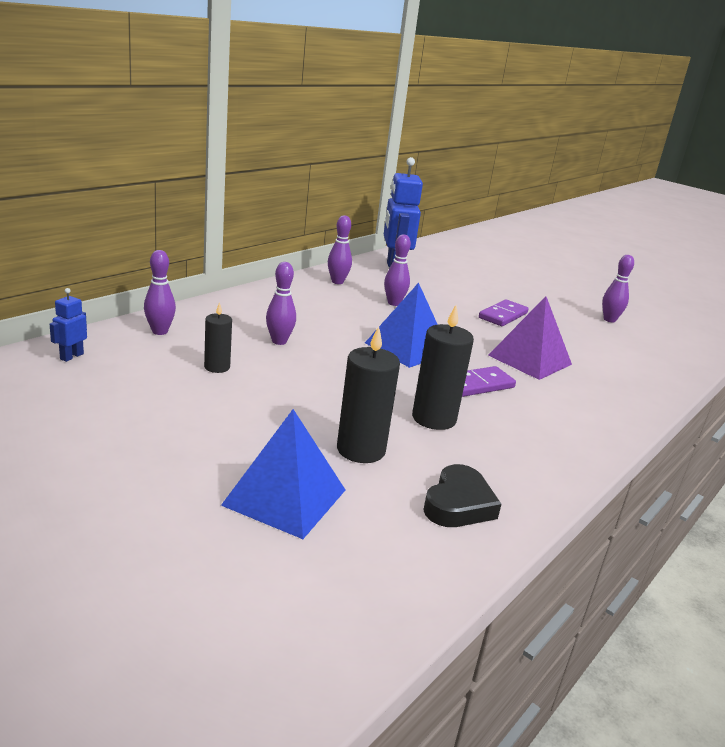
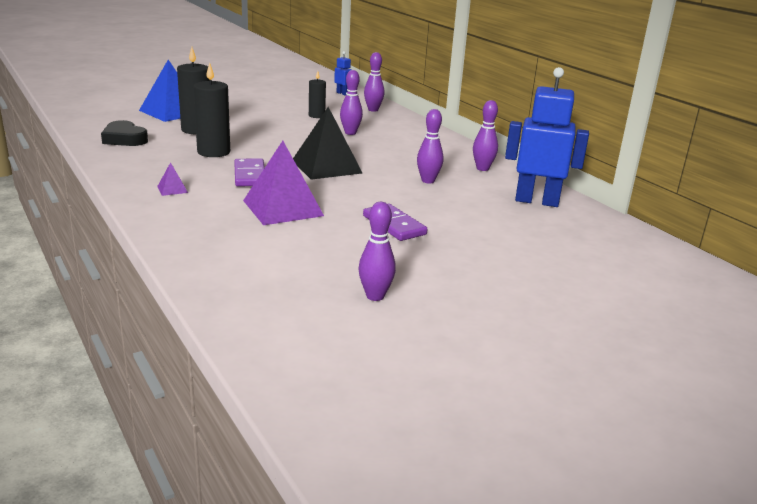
camera: 110 degrees right, 0 degrees up
(407, 348) = (326, 166): blue pyramid -> black pyramid
(564, 421) = (172, 189): none -> purple pyramid

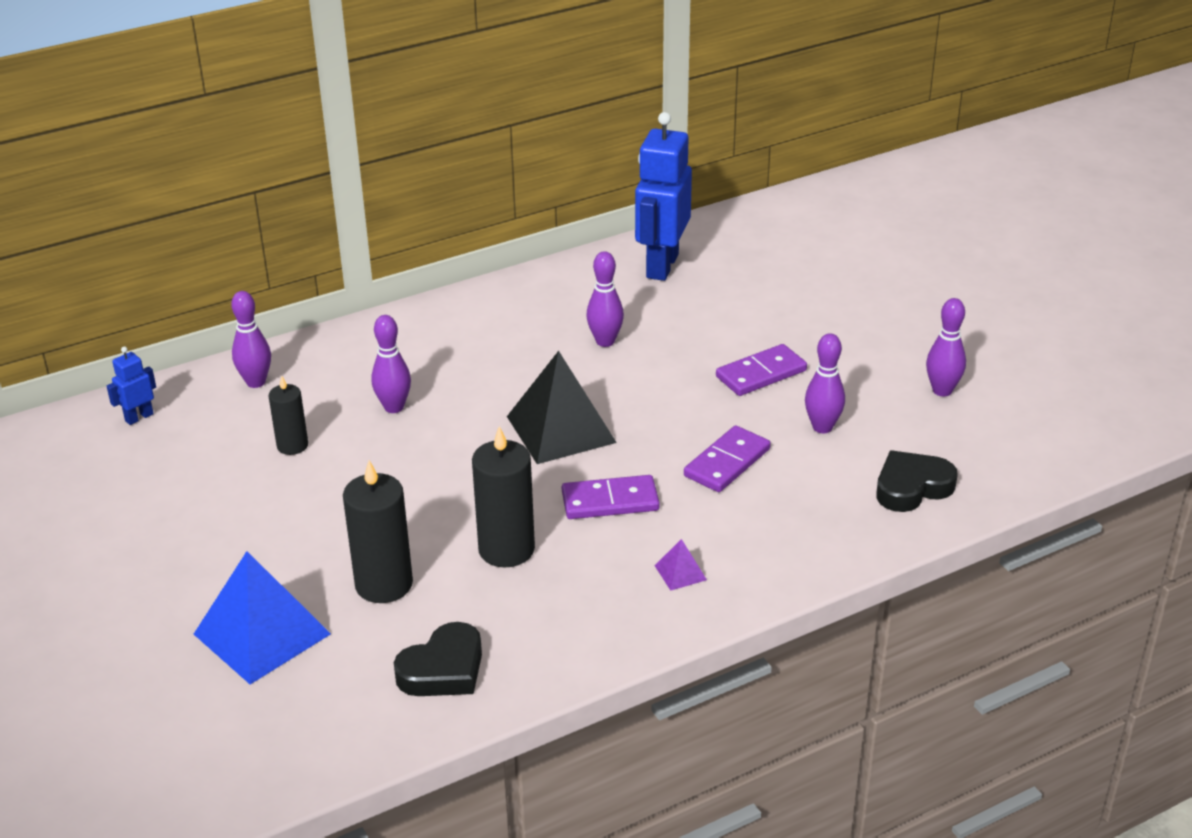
camera: 85 degrees left, 10 degrees up
(237, 268) = (912, 487): none -> black heart
(283, 208) = (727, 463): purple pyramid -> purple domino
(482, 168) = (550, 294): purple bowling pin -> purple bowling pin (822, 427)

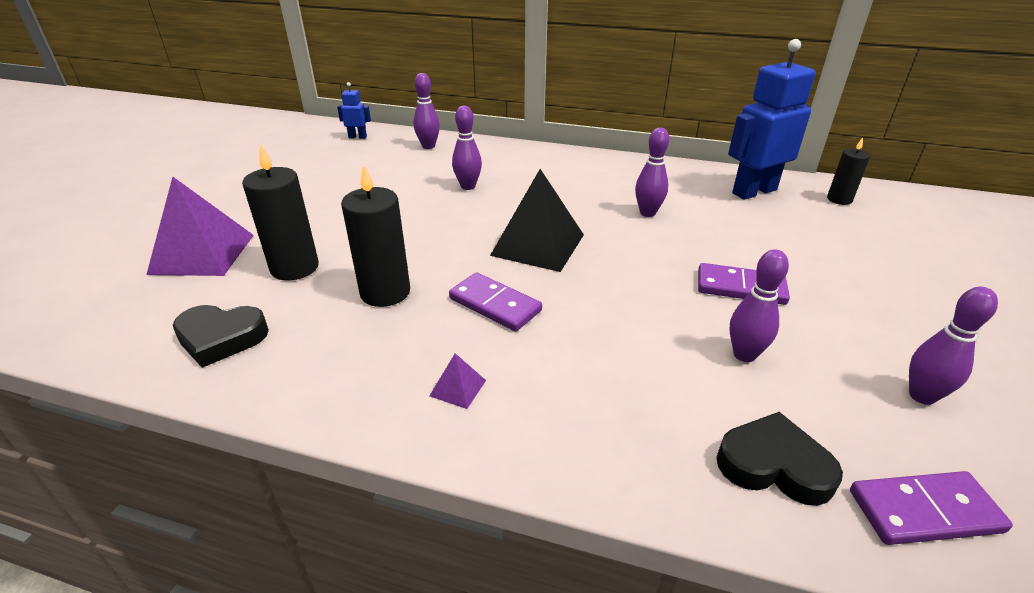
camera: 45 degrees right, 0 degrees up
(262, 633) = (202, 254): blue pyramid -> purple pyramid
(292, 445) = (390, 178): black candle -> black candle (839, 199)
(727, 463) = (620, 332): purple domino -> purple domino (924, 511)

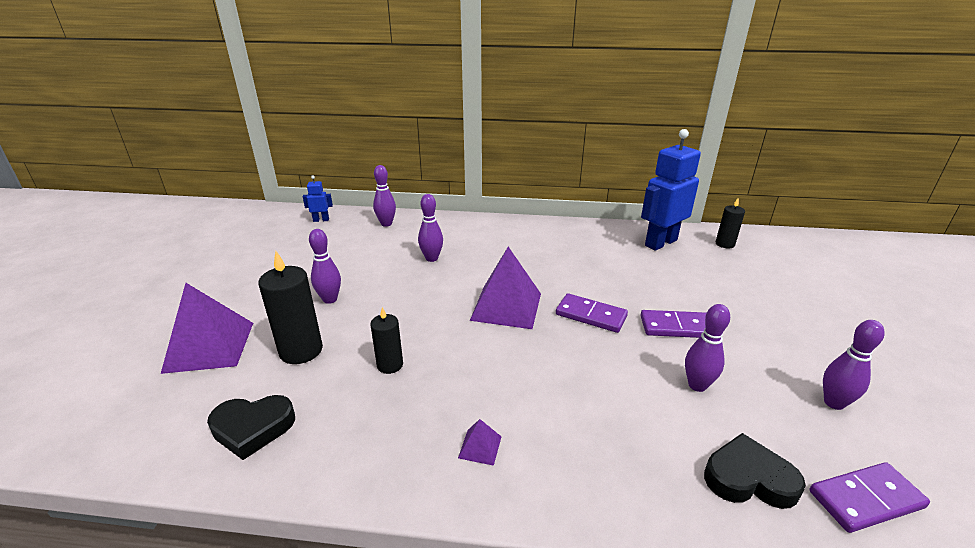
camera: 10 degrees left, 5 degrees down
(385, 292) = (390, 365): black candle -> black candle, size x0.60
(494, 305) = (487, 365): purple domino -> purple domino (591, 315)
(538, 245) = (506, 306): black pyramid -> purple pyramid
(647, 213) = (585, 269): purple bowling pin -> purple bowling pin (330, 299)

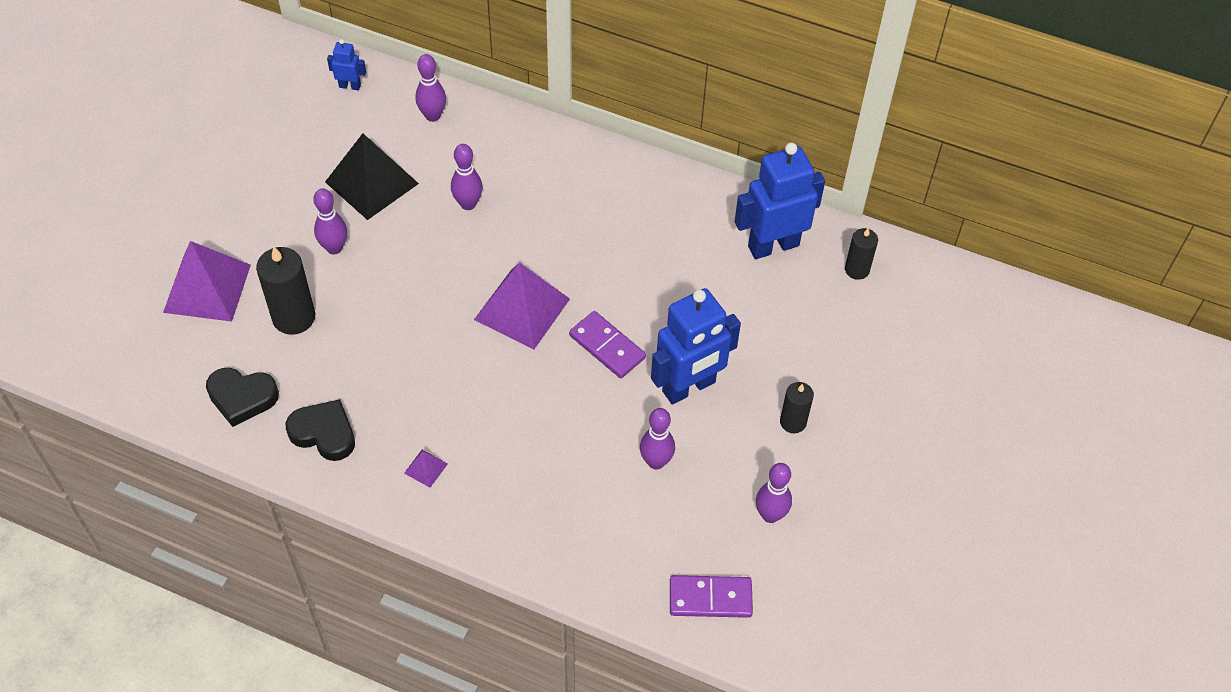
camera: 15 degrees right, 25 degrees up
(351, 260) = (372, 182): none -> black pyramid
(390, 365) = (374, 358): black candle -> black candle (793, 422)
(676, 327) = (689, 387): purple domino -> blue robot
(748, 478) = (630, 556): black heart -> black heart (324, 433)

